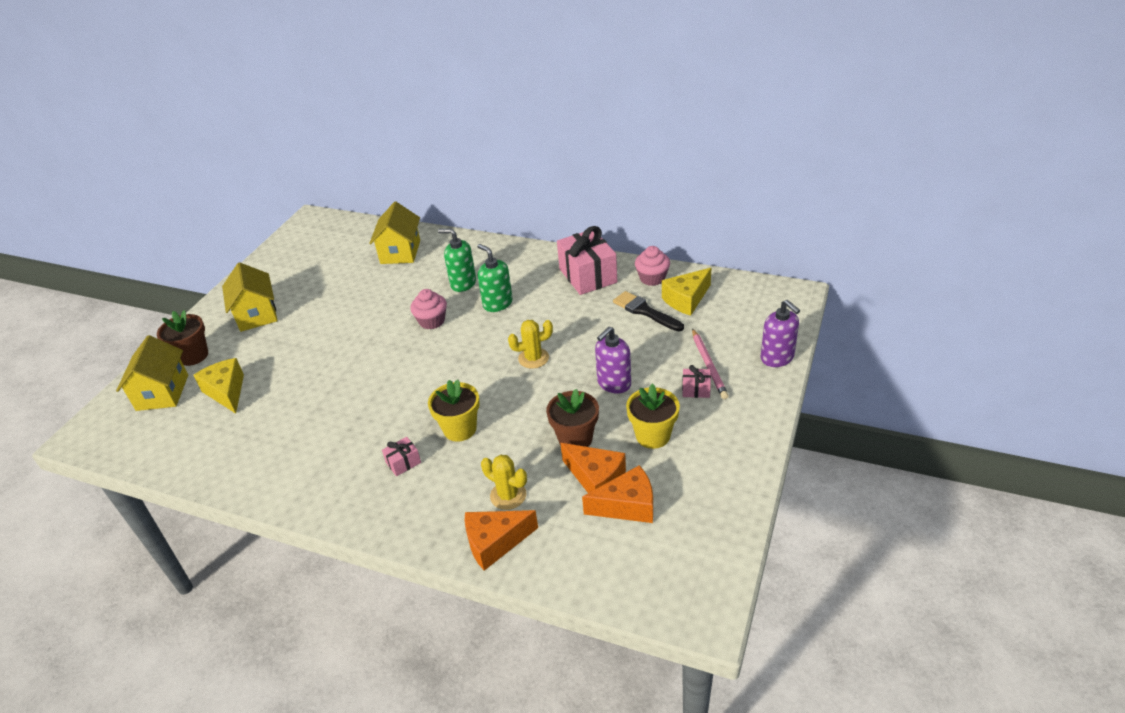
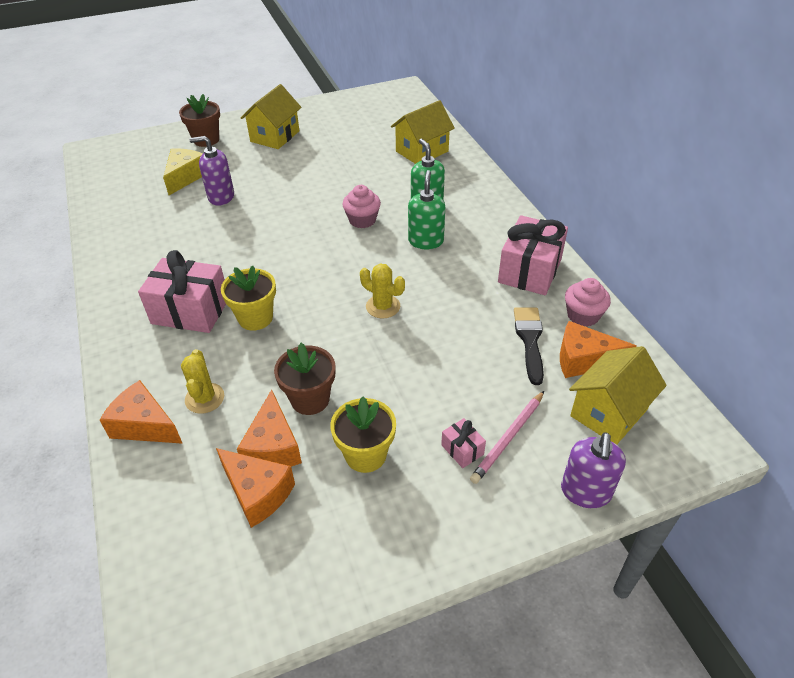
camera: 45 degrees right, 5 degrees up
(162, 392) = (160, 152): yellow house -> yellow house (608, 412)
(403, 463) = (190, 311): pink gift -> pink gift, size x2.23
(614, 383) = (407, 381): purple soap dispenser -> purple soap dispenser (221, 197)
(686, 300) = (584, 360): yellow cheese -> orange cheese

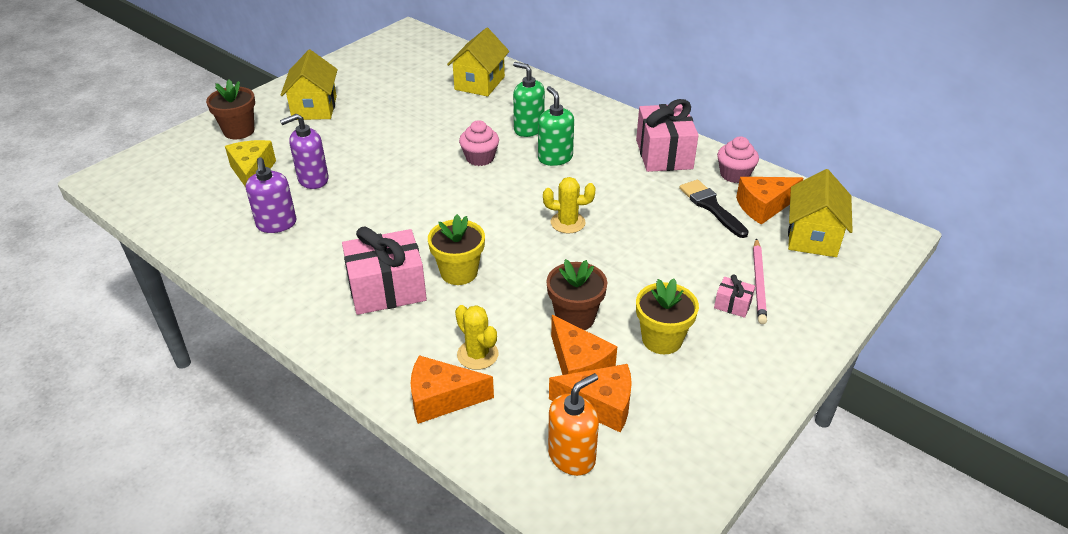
camera: 30 degrees left, 5 degrees down
(193, 529) = (572, 456): none -> orange soap dispenser
(585, 492) = (843, 297): purple soap dispenser -> purple soap dispenser (276, 224)

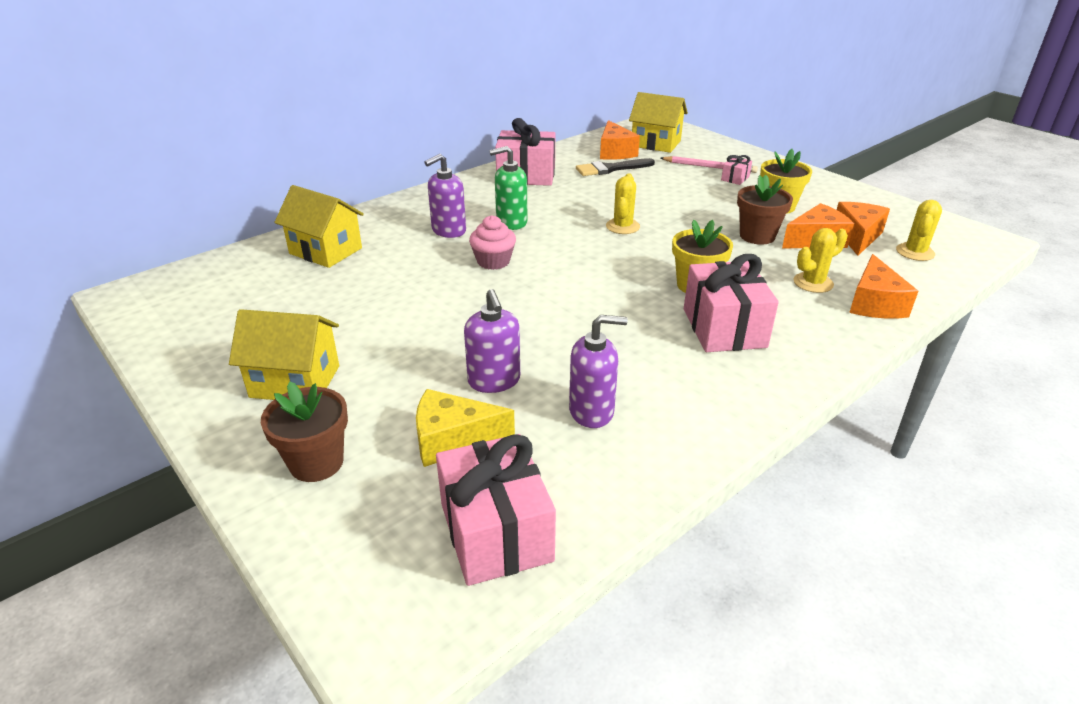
camera: 80 degrees left, 5 degrees down
(172, 198) = (496, 532): none -> pink gift
(528, 129) = (448, 231): green soap dispenser -> purple soap dispenser
(572, 456) = (915, 252): orange soap dispenser -> yellow cactus
(734, 174) = (568, 155): pink cupcake -> none

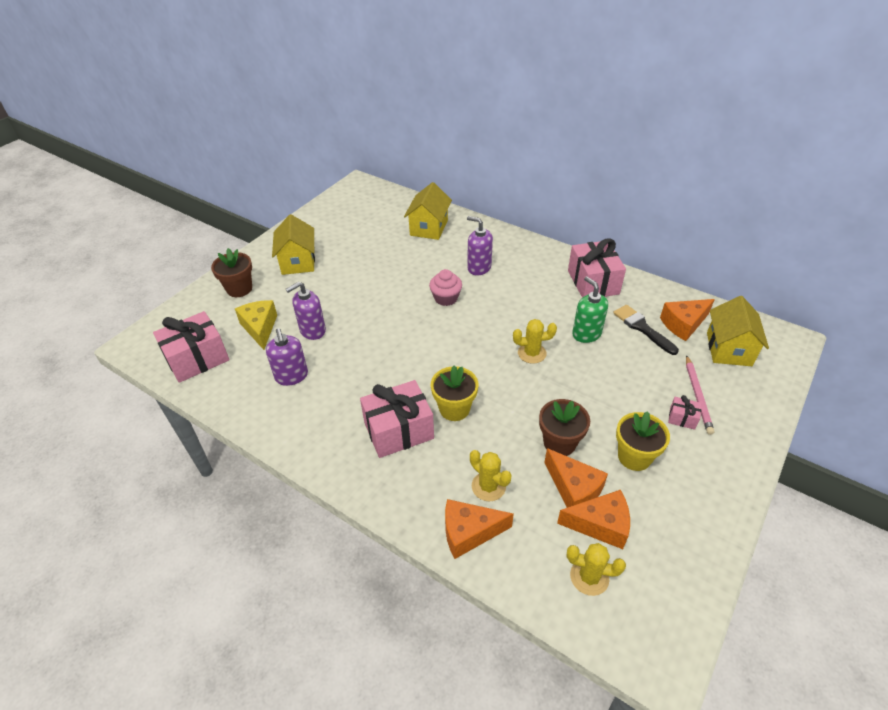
camera: 75 degrees right, 10 degrees up
(511, 222) = (507, 293): green soap dispenser -> green soap dispenser (586, 334)

